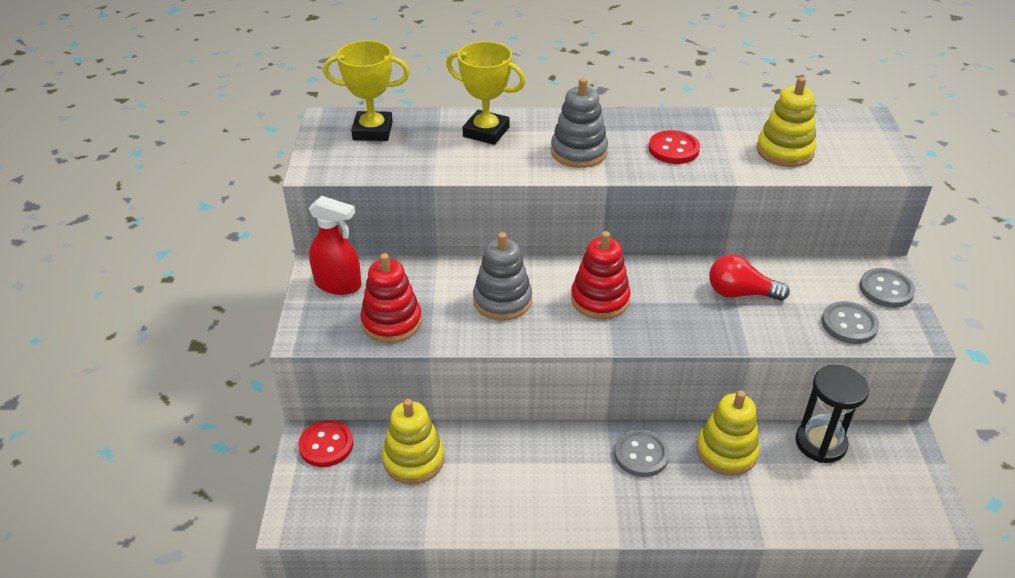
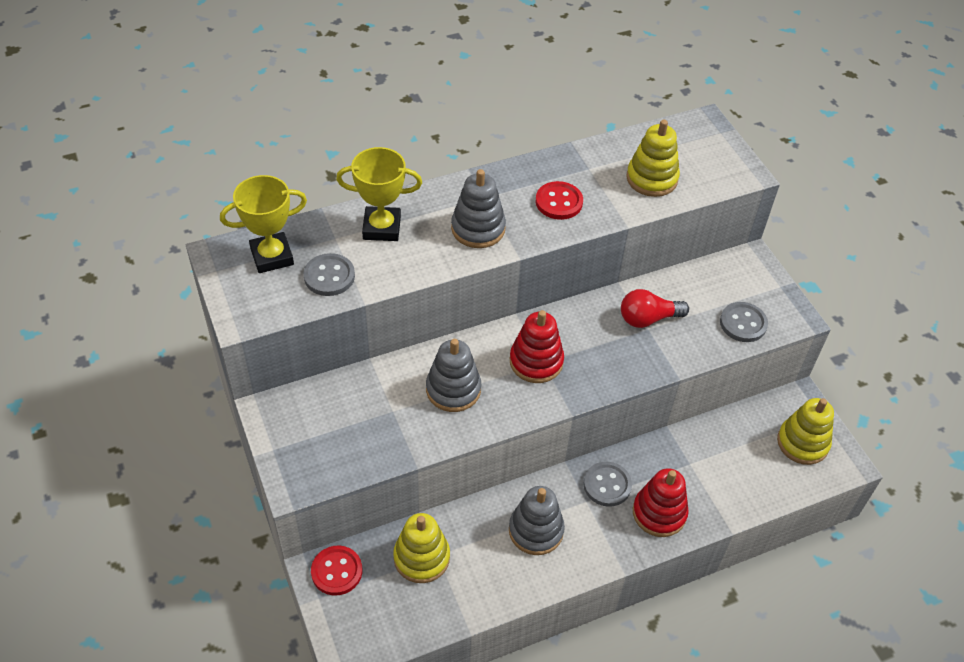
camera: 25 degrees left, 10 degrees up
(338, 284) = (294, 420): red spray bottle -> none
(391, 322) = (366, 444): red stacking toy -> red stacking toy (659, 513)
(543, 473) = (536, 530): none -> grey stacking toy
(726, 451) = (672, 458): yellow stacking toy -> yellow stacking toy (802, 443)
(820, 443) = (739, 425): black hourglass -> none
(886, 290) = (758, 279): grey button -> grey button (329, 276)

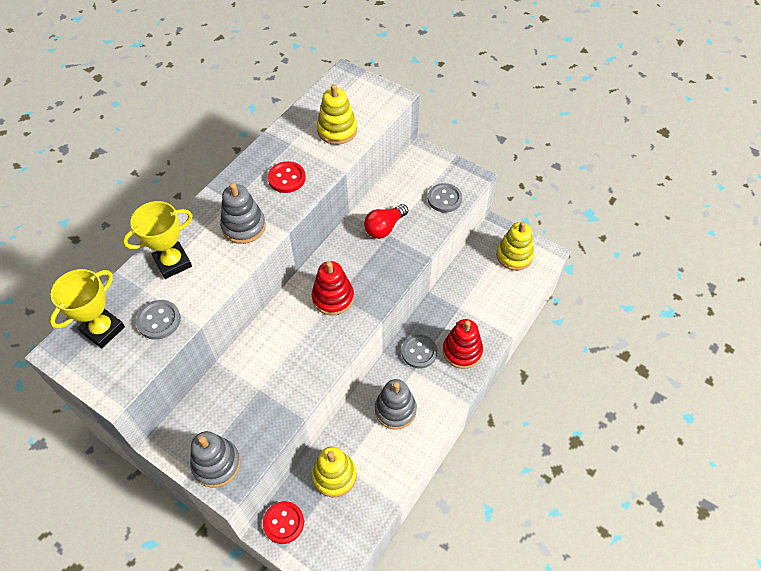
camera: 30 degrees left, 5 degrees up
(453, 389) = (291, 349): grey stacking toy -> grey stacking toy (216, 464)

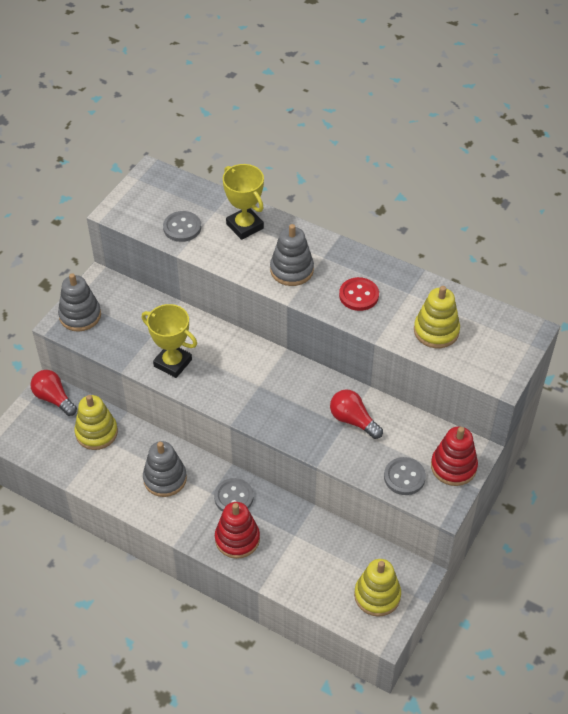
camera: 85 degrees right, 5 degrees down
(103, 329) = (172, 194): yellow trophy -> yellow trophy (173, 363)
(283, 523) = (54, 398): red button -> red light bulb
(333, 298) = (256, 381): red stacking toy -> red stacking toy (453, 467)

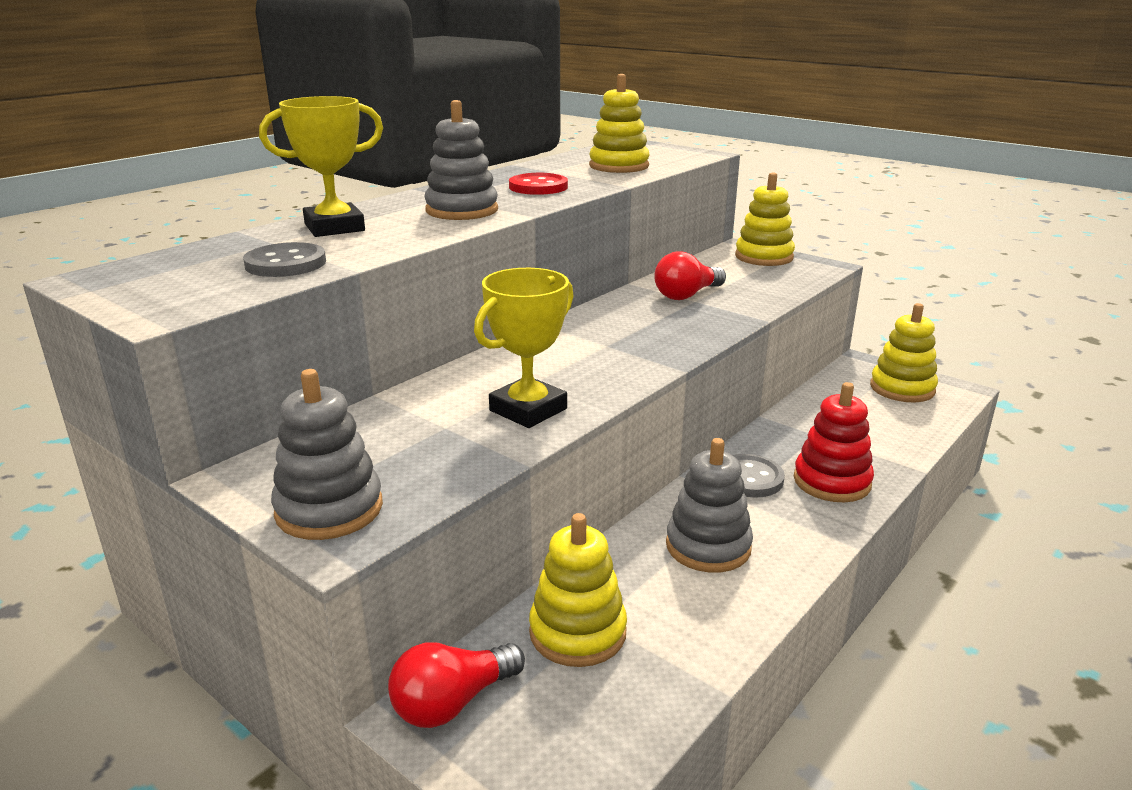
camera: 80 degrees left, 25 degrees down
(404, 477) = (782, 278): grey button -> none
(453, 467) = (764, 257): red stacking toy -> yellow stacking toy

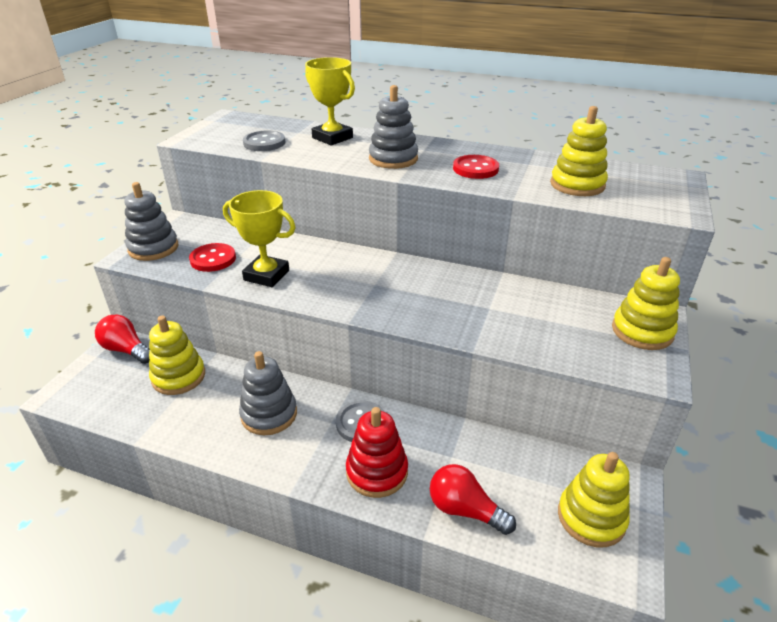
camera: 70 degrees right, 10 degrees up
(435, 449) = (213, 259): none -> red button
(687, 295) = (498, 302): red light bulb -> red light bulb (465, 510)

